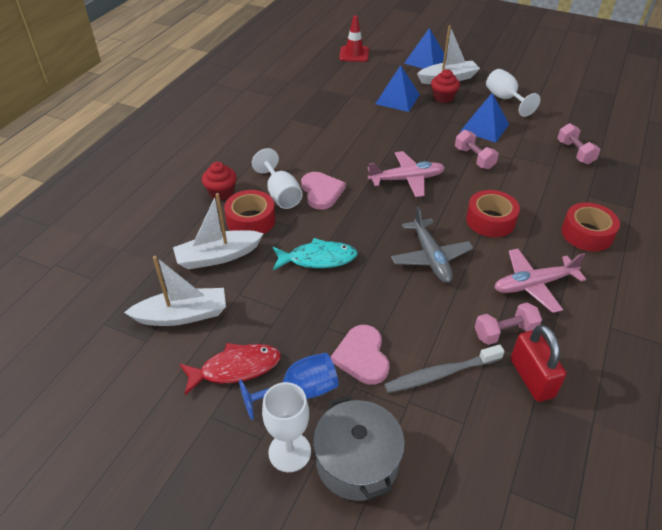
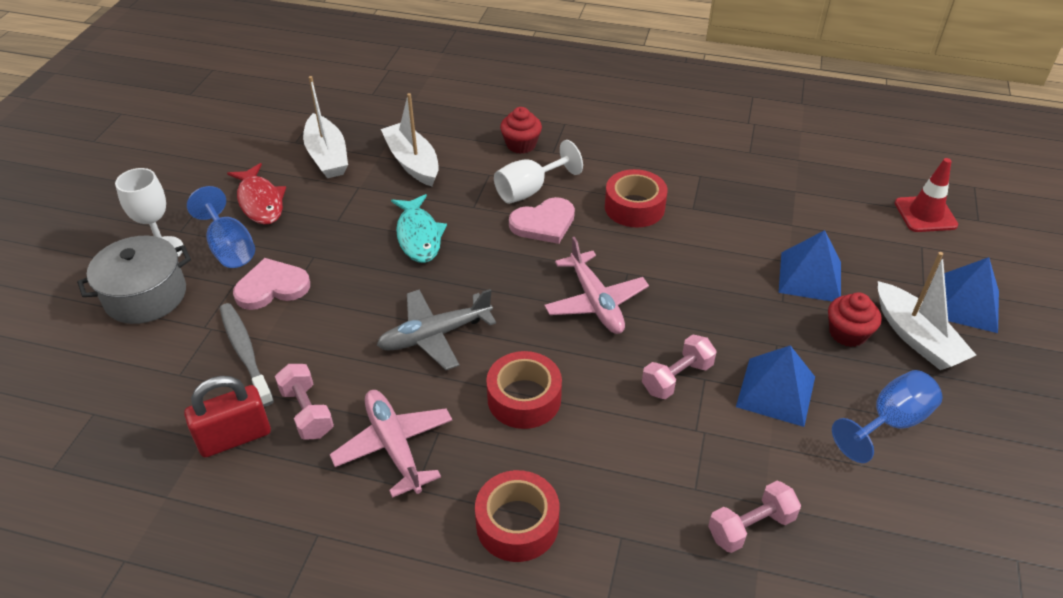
camera: 80 degrees right, 0 degrees up
(251, 220) = (476, 175): red tape -> red tape (634, 207)
(505, 99) = (890, 422): white goblet -> blue goblet

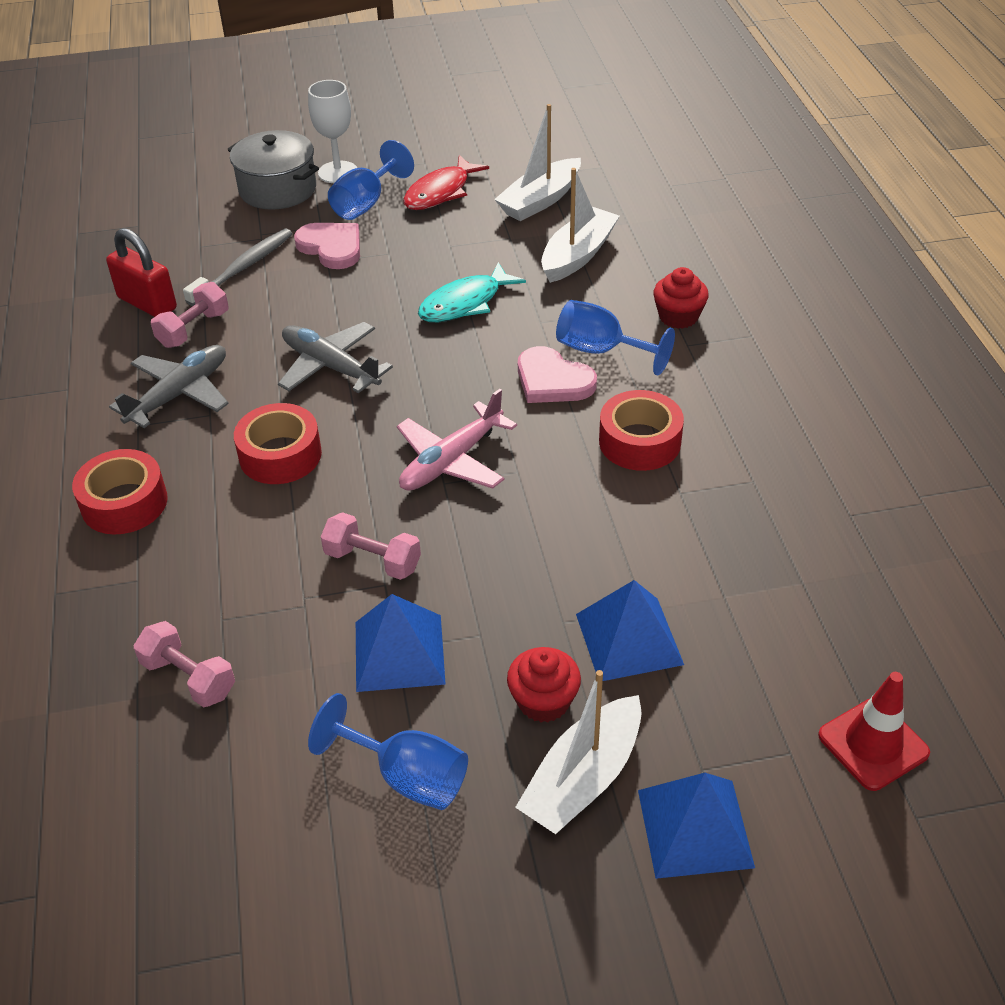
camera: 65 degrees right, 0 degrees up
(394, 446) = (179, 394): pink plane -> grey plane
(529, 190) = (601, 351): white goblet -> blue goblet

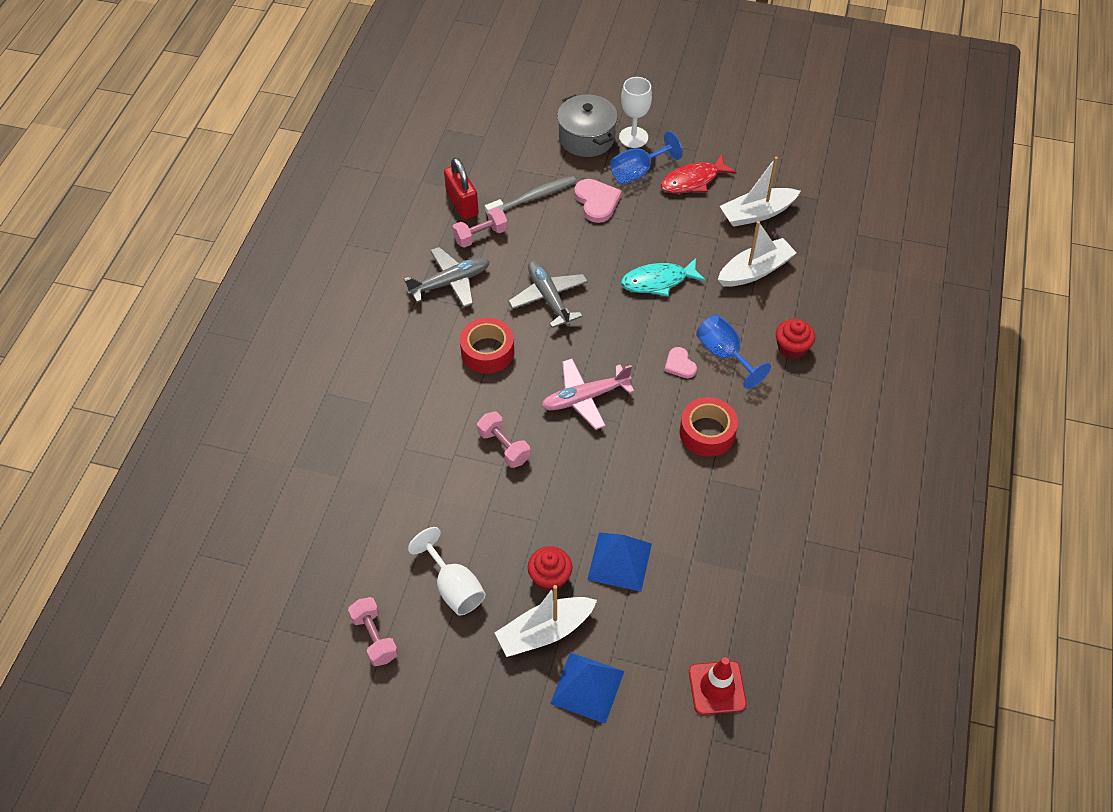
camera: 25 degrees right, 10 degrees up
(124, 503) = (386, 348): red tape -> none
(189, 678) = (371, 477): pink dumbbell -> pink dumbbell (374, 637)
(399, 652) = (488, 512): blue pyramid -> none
(407, 777) = (454, 587): blue goblet -> white goblet
(552, 380) = (679, 364): pink heart -> pink heart, size x0.62

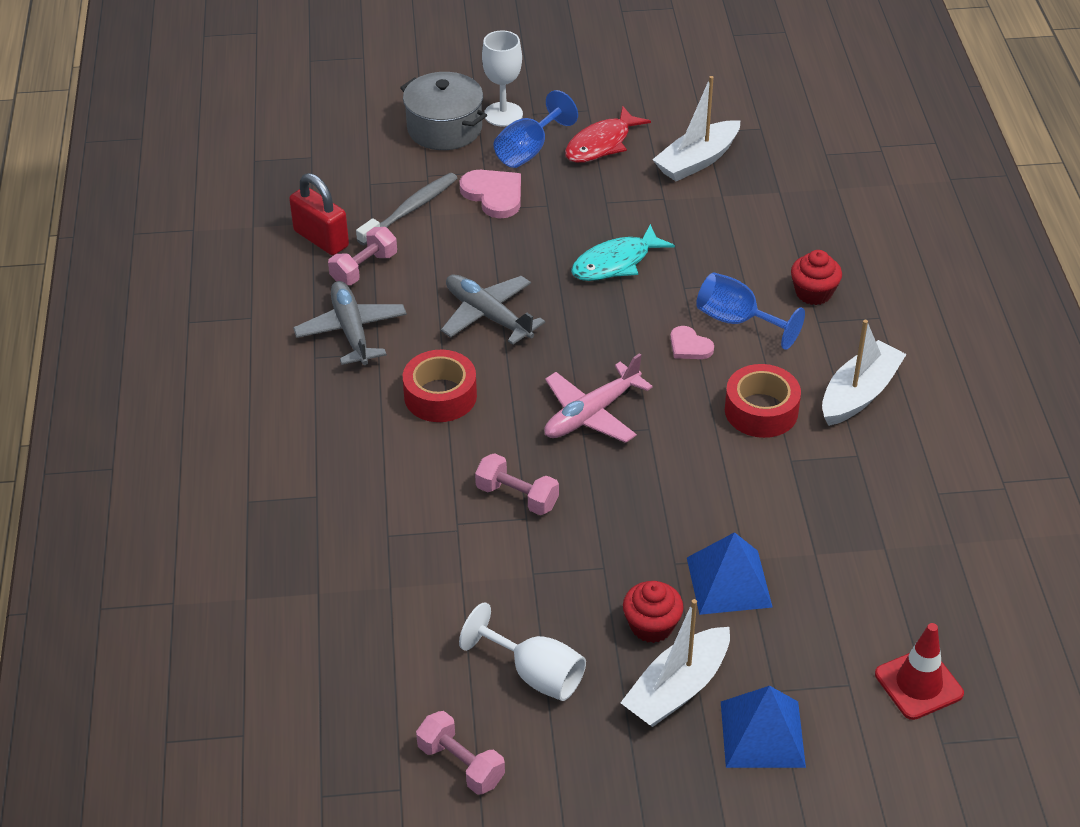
camera: 20 degrees left, 10 degrees down
(450, 282) = (351, 331): grey plane -> grey plane turned 60 degrees counterclockwise
(755, 271) = (727, 222): white boat -> white boat (859, 394)

